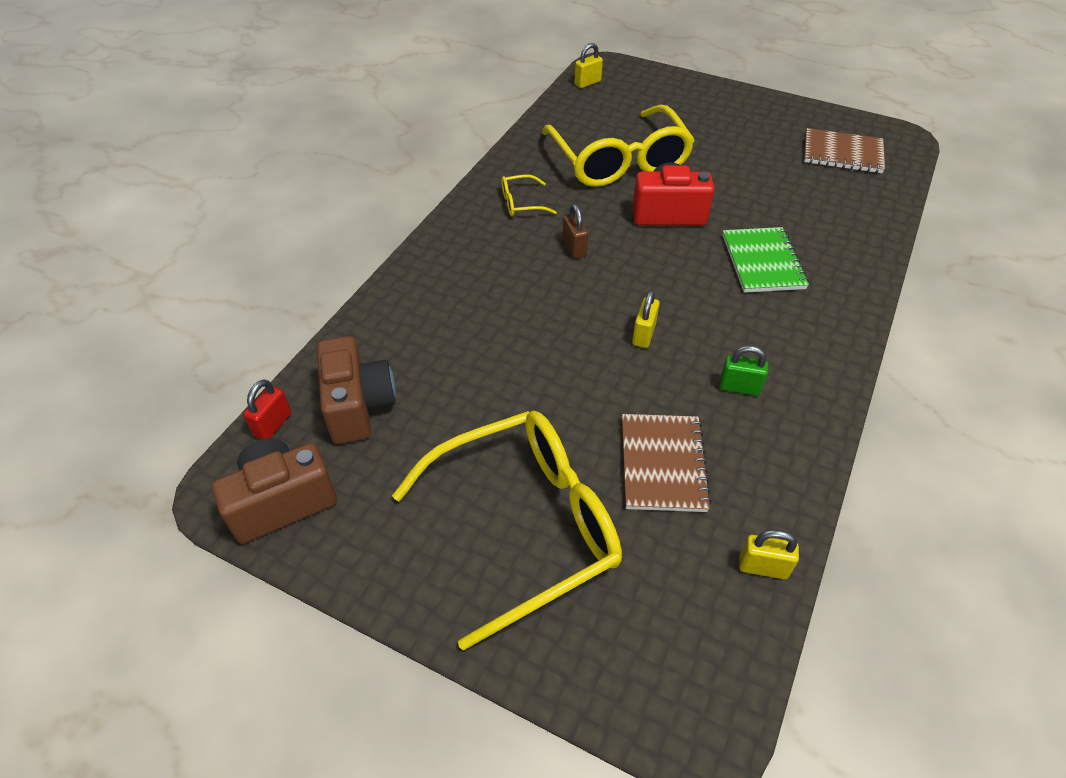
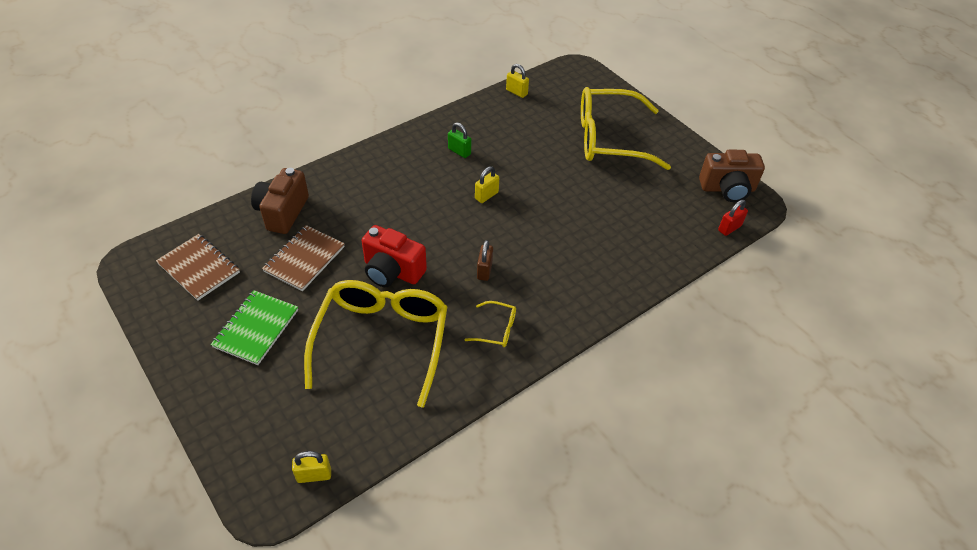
camera: 155 degrees left, 0 degrees up
(358, 406) = (677, 220): brown camera -> brown camera (282, 212)
(663, 464) = (528, 137): brown notebook -> brown notebook (304, 259)
(763, 262) = (368, 209): green notebook -> green notebook (256, 328)

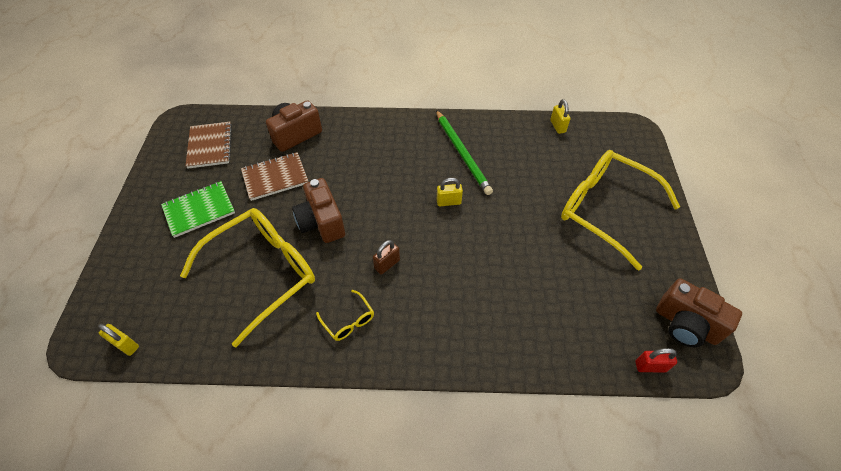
camera: 40 degrees right, 5 degrees up
(392, 271) = (321, 222): red camera -> brown camera
(459, 151) = (462, 153): green padlock -> green pencil

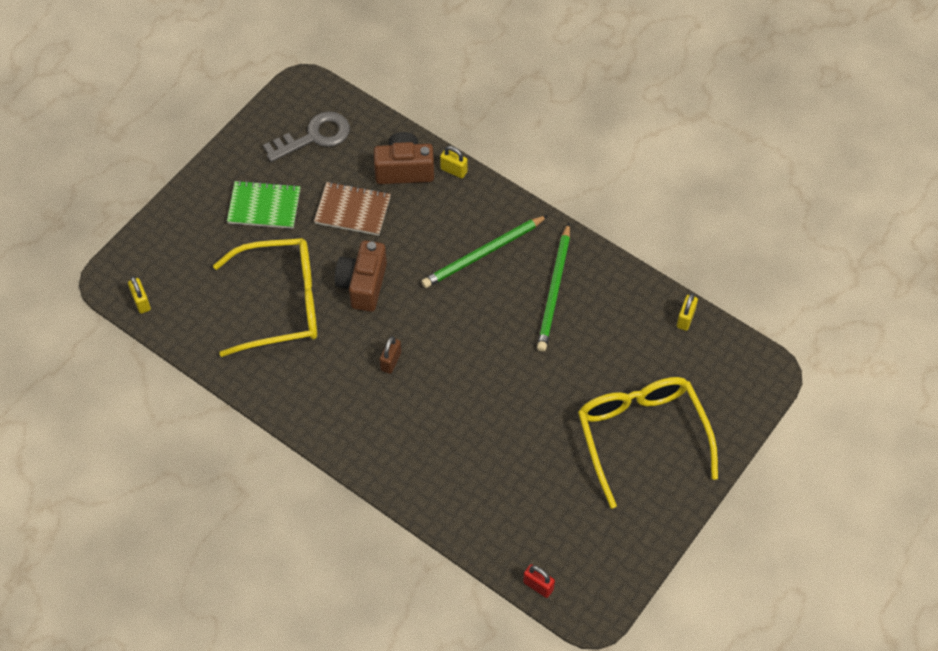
camera: 35 degrees right, 5 degrees up
(210, 146) = (314, 136): brown notebook -> grey key
(348, 321) = (322, 391): yellow glasses -> none
(387, 264) = (391, 361): brown padlock -> brown padlock turned 60 degrees counterclockwise
(394, 156) = (483, 254): none -> green pencil
(448, 202) = (495, 335): yellow padlock -> yellow padlock (453, 170)
(685, 325) = (605, 577): brown camera -> none

